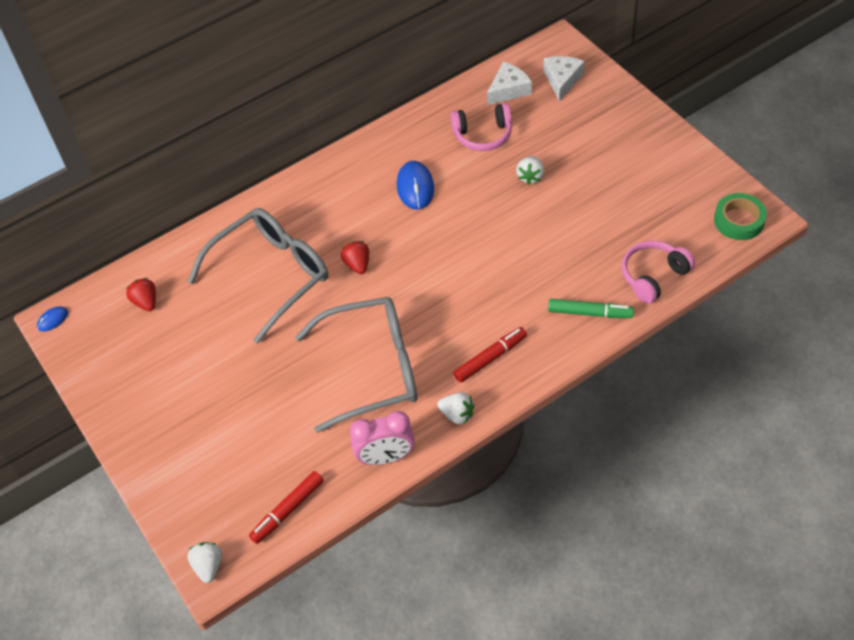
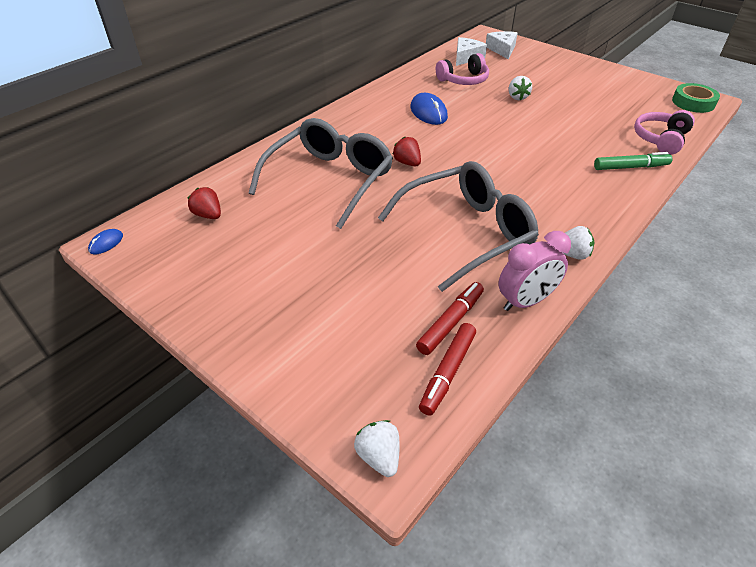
camera: 20 degrees left, 10 degrees down
(490, 358) = (570, 208): red marker -> red marker (450, 322)

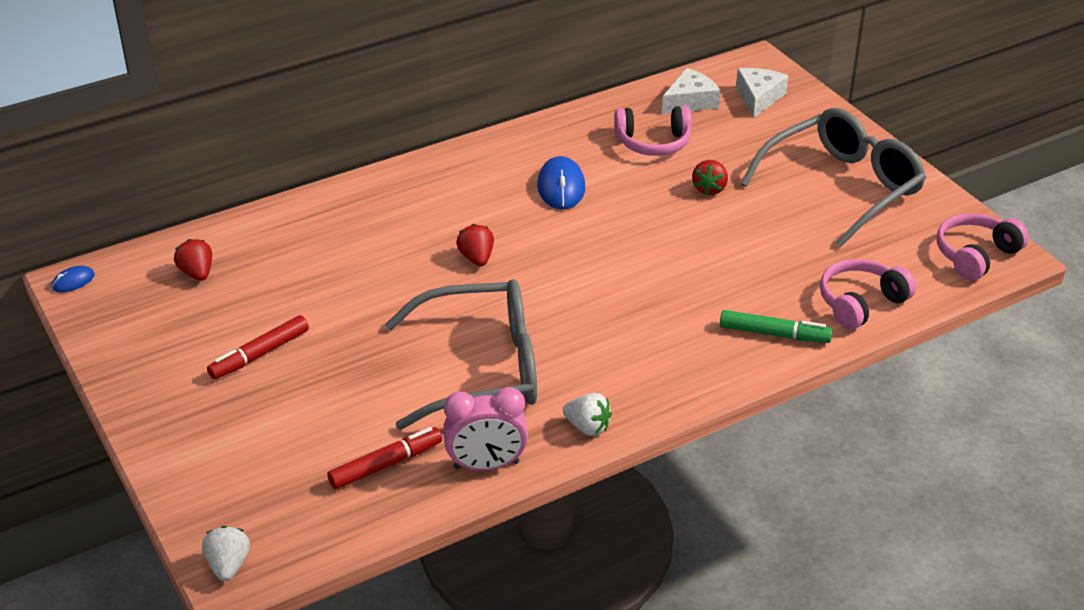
camera: 20 degrees right, 5 degrees down
(330, 180) = (364, 260): grey glasses -> grey glasses (842, 187)
(447, 372) = (346, 512): red marker -> red marker (259, 354)
(517, 97) = (709, 189): white strawberry -> red strawberry
(693, 102) = (975, 255): green tape -> pink headphones

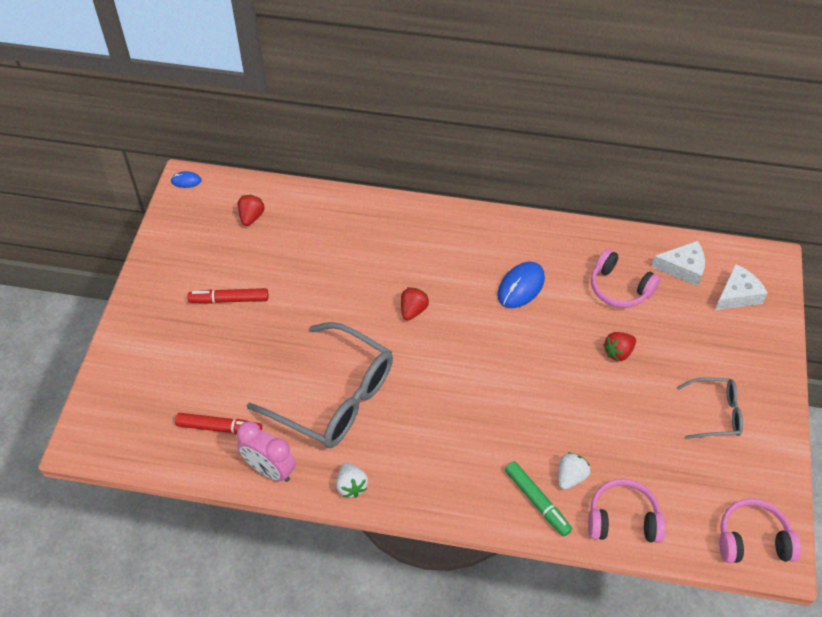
camera: 40 degrees right, 15 degrees up
(228, 565) = (84, 435): white strawberry -> white strawberry (570, 477)
(842, 187) = (715, 413): grey glasses -> grey glasses, size x0.51

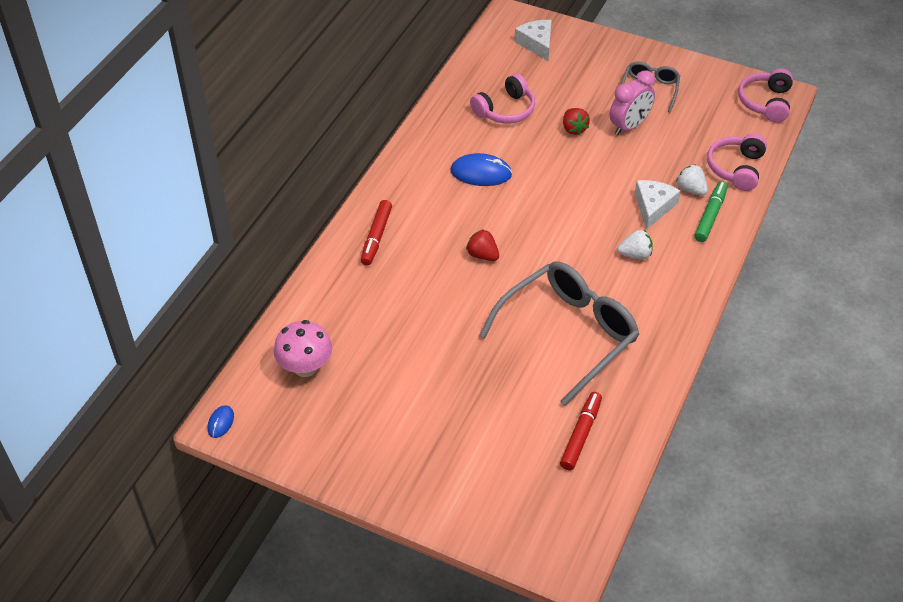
camera: 75 degrees left, 5 degrees down
(229, 300) = (417, 404): red marker -> red marker (376, 237)
(251, 217) = (305, 367): red strawberry -> pink mushroom
(270, 469) = (639, 399): pink clock -> pink clock (629, 126)
(351, 486) = (670, 339): white strawberry -> white strawberry (635, 254)
(521, 286) = (481, 173): blue mouse -> blue mouse turned 45 degrees counterclockwise
(537, 501) = (710, 216): green marker -> green marker turned 45 degrees counterclockwise
(683, 268) = (497, 66): white cheese -> white cheese (653, 207)

